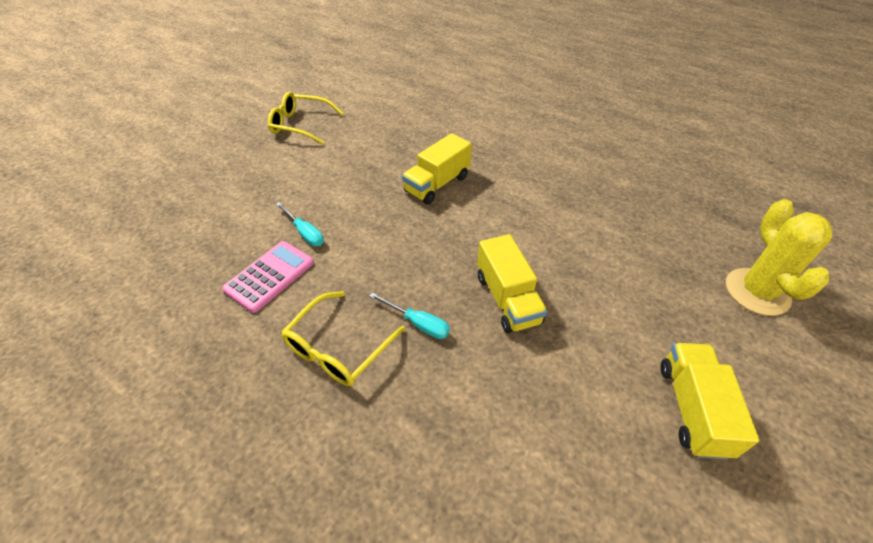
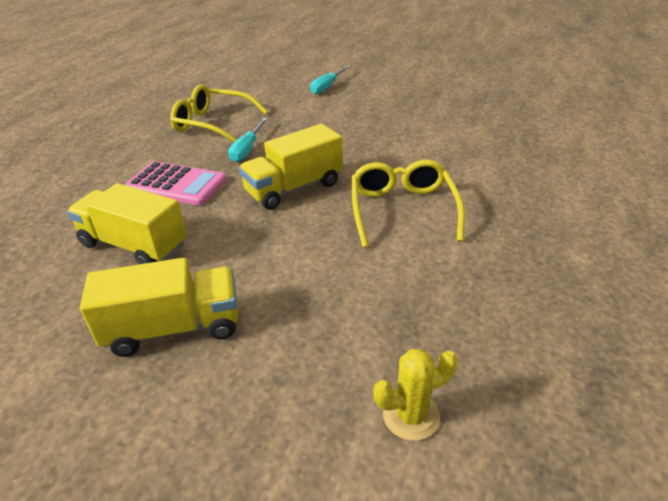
camera: 75 degrees right, 10 degrees down
(270, 276) = (274, 86): pink calculator -> pink calculator (176, 184)
(301, 125) = (467, 54): yellow glasses -> yellow glasses (402, 210)
(437, 184) = (440, 126): yellow truck -> yellow truck (134, 245)
(757, 292) = (411, 415): yellow cactus -> yellow cactus, size x0.52

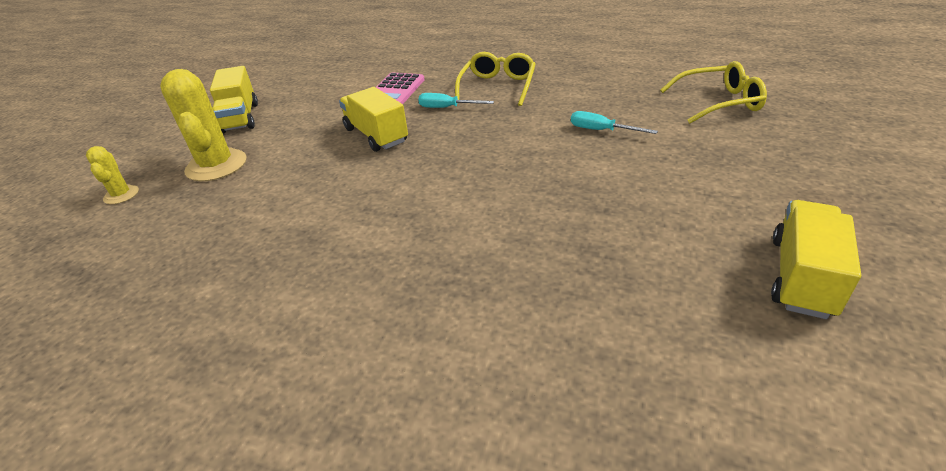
camera: 90 degrees right, 0 degrees up
(134, 245) = (324, 92): yellow truck -> yellow truck (801, 277)
(335, 315) = (216, 165): none -> yellow cactus
(402, 210) = (323, 188): yellow glasses -> yellow glasses (718, 102)

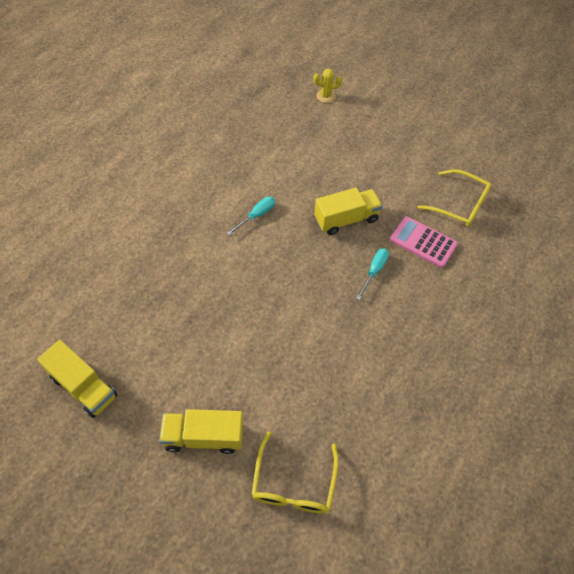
camera: 100 degrees right, 20 degrees up
(216, 165) = (341, 135): yellow cactus -> none
(240, 118) = (411, 144): yellow truck -> yellow truck (204, 436)
(497, 87) = (401, 318): yellow glasses -> yellow glasses (459, 205)
(601, 130) = (287, 364): turquoise screwdriver -> turquoise screwdriver (256, 215)

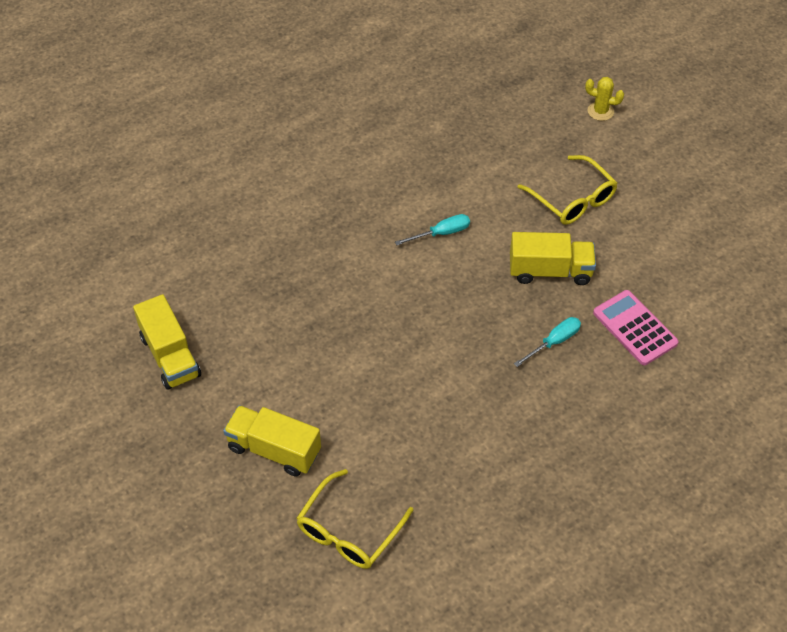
camera: 25 degrees right, 5 degrees down
(459, 205) = (708, 298): yellow glasses -> yellow glasses (572, 199)

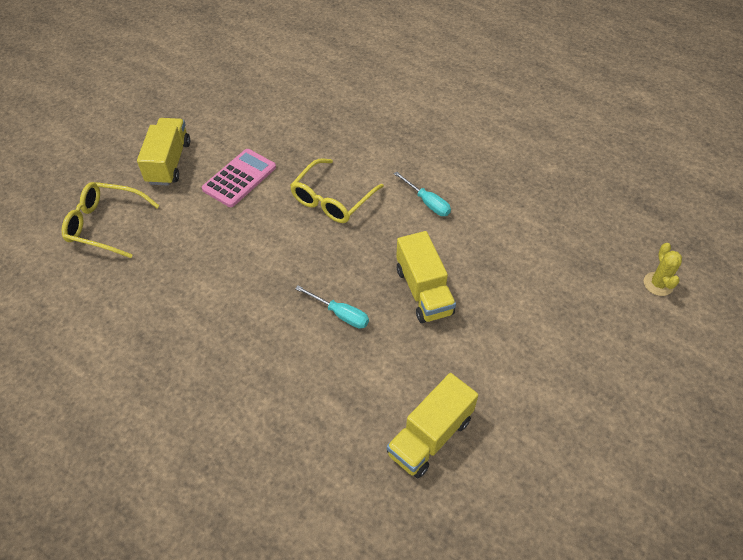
camera: 70 degrees right, 0 degrees up
(170, 356) = (235, 87): yellow truck -> yellow truck (430, 436)
(572, 199) = (524, 287): yellow glasses -> yellow glasses (332, 199)
(635, 328) = (385, 378): pink calculator -> pink calculator (239, 178)

